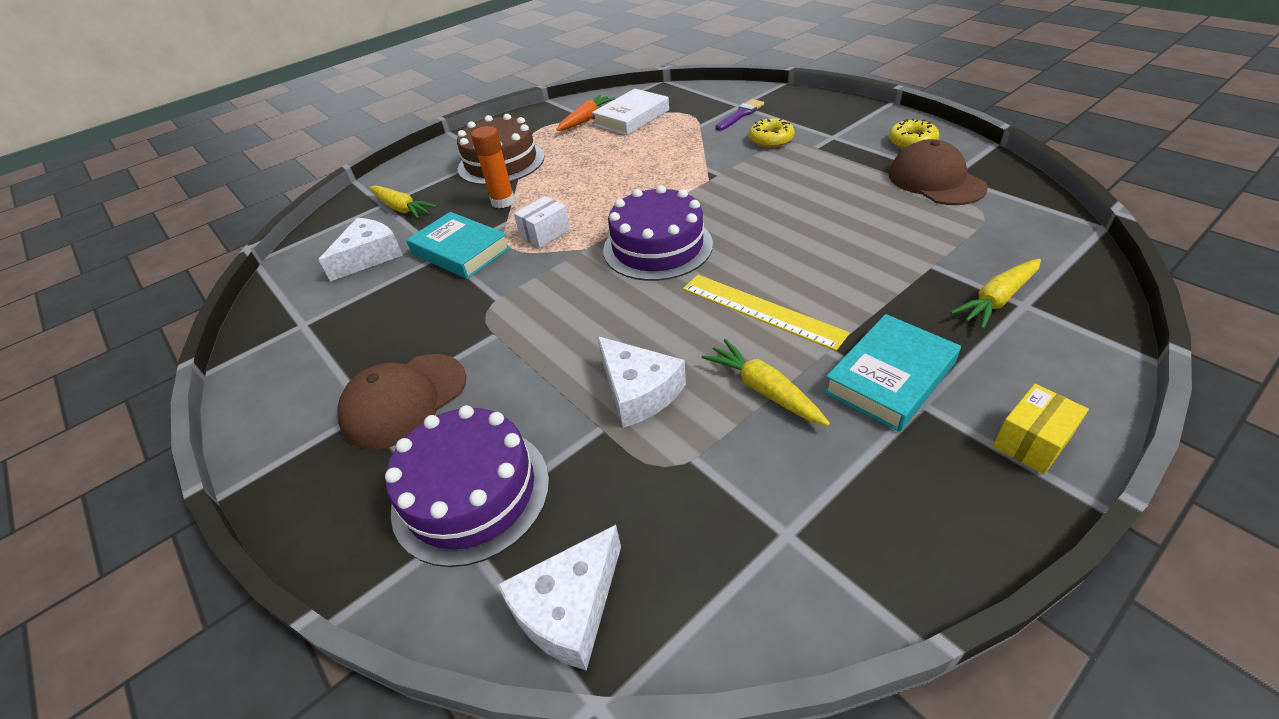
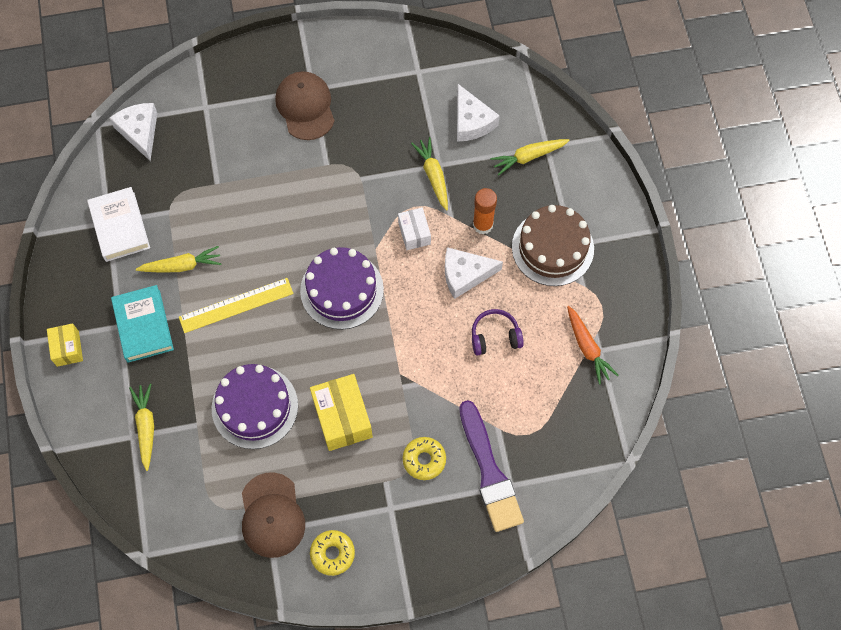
camera: 115 degrees right, 25 degrees up
(460, 251) = (433, 176): turquoise book -> yellow carrot
(471, 493) = (221, 117): purple cake -> purple cake (255, 407)
(618, 154) = (495, 336): none -> purple headphones
(631, 117) = (559, 385): white book -> white book (120, 227)
(638, 391) = (226, 211): white cheese -> white cheese (465, 274)
(740, 115) = (489, 472): purple brush -> purple brush, size x1.85
(791, 188) = (342, 418): none -> yellow box
(935, 181) = (272, 515): brown cap -> brown cap turned 75 degrees clockwise

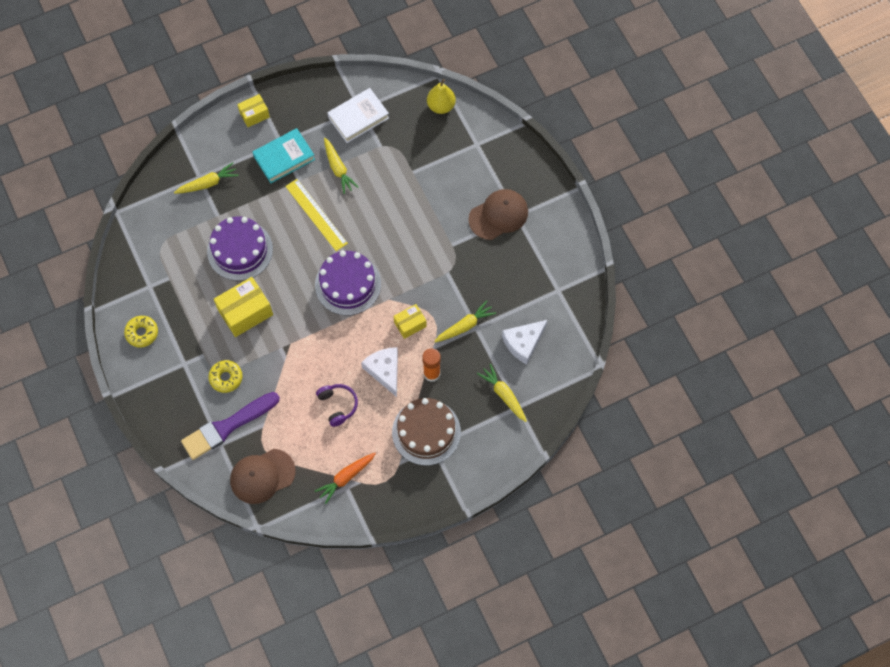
camera: 75 degrees right, 0 degrees up
(140, 132) = (441, 106): white cheese -> yellow pear
(272, 515) = (161, 285): brown cap -> brown cap (262, 476)
(414, 233) = (410, 324): white box -> yellow box

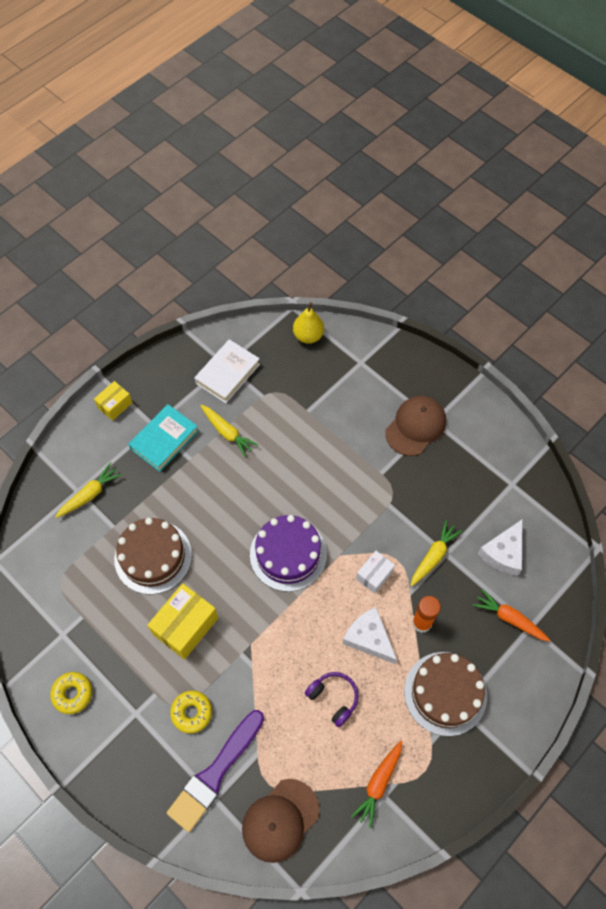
camera: 20 degrees left, 5 degrees down
(240, 250) = (153, 557): purple cake -> brown cake
(316, 214) = (223, 489): yellow ruler -> none
(410, 324) = (374, 575): yellow box -> white box
(503, 395) = (509, 618): yellow carrot -> orange carrot

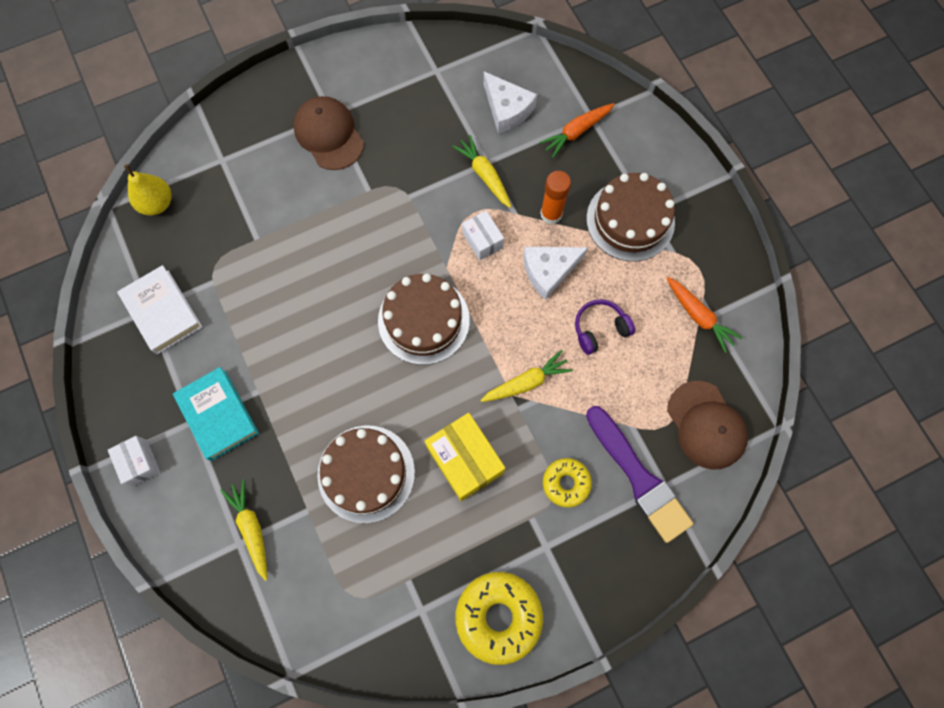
camera: 70 degrees left, 10 degrees up
(72, 694) = (498, 616): yellow donut -> yellow donut, size x1.70
(115, 405) = (140, 463): yellow box -> white box
(227, 432) = (242, 337): yellow carrot -> yellow carrot (526, 382)
(288, 554) = (423, 320): purple cake -> brown cake

